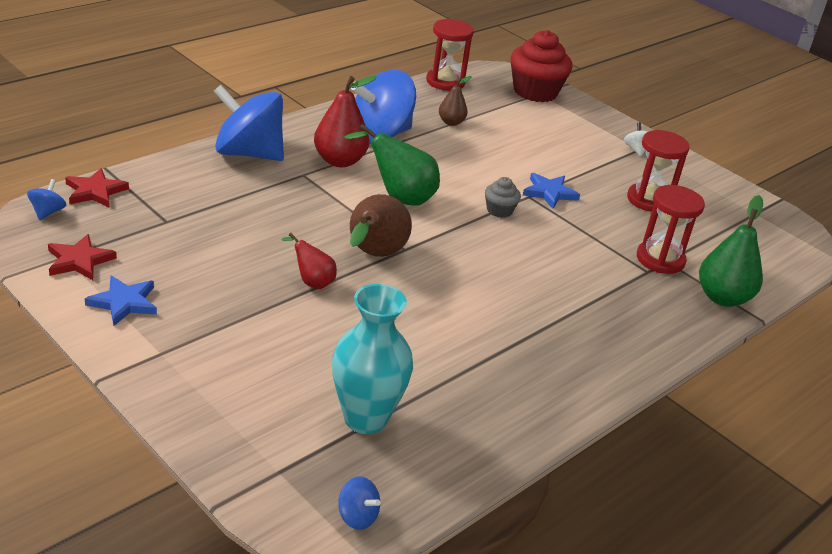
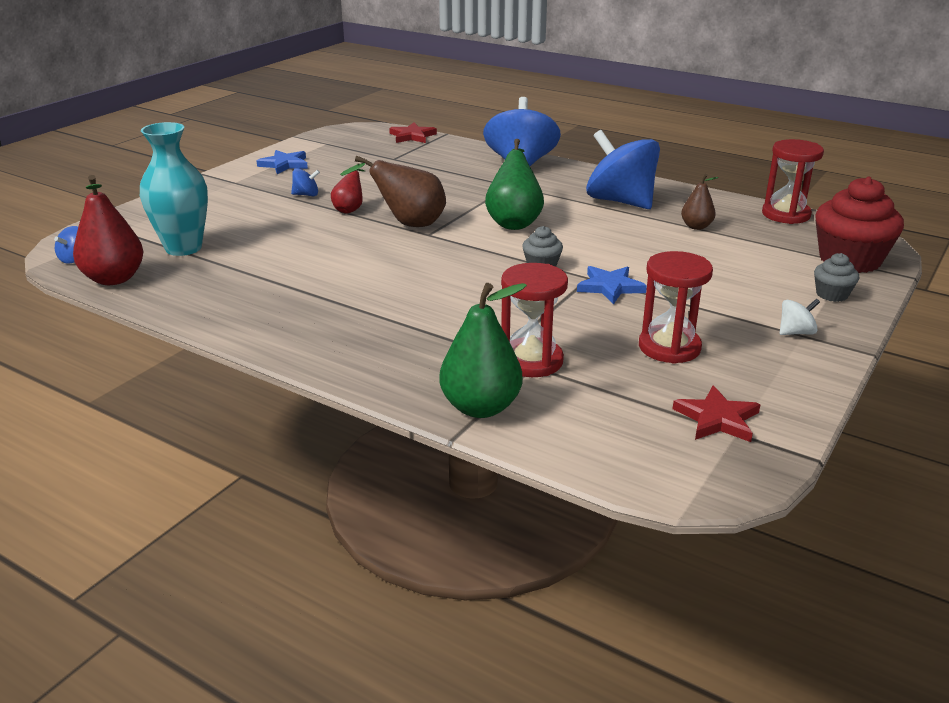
camera: 80 degrees right, 5 degrees down
(48, 212) = (374, 131): blue spinning top -> blue spinning top (306, 195)
(79, 261) = (324, 147): red star -> red star (717, 419)
(340, 161) = (550, 194): red pear -> red pear (114, 279)
(586, 118) = (832, 294): none -> grey cupcake

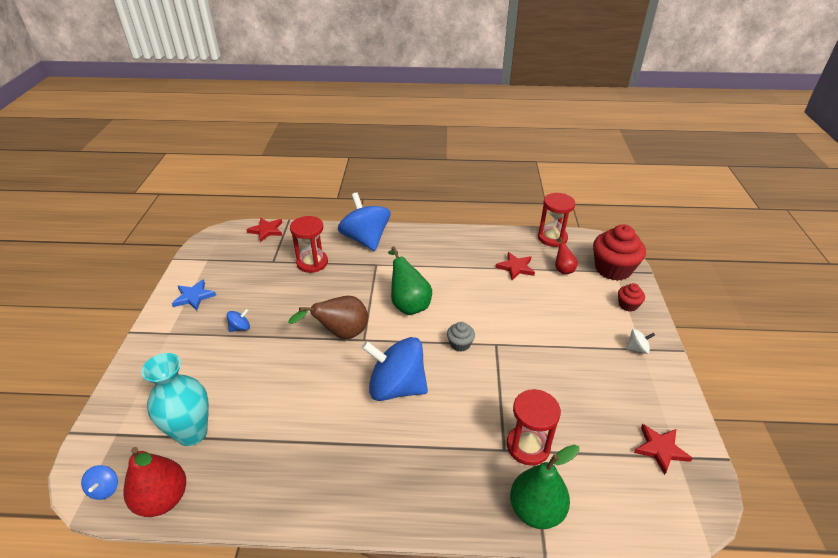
camera: 30 degrees left, 10 degrees up
(350, 209) = (287, 332): red pear -> red pear (563, 269)
(610, 287) = (514, 349): blue star -> none
(620, 201) = (455, 258): blue spinning top -> blue spinning top (396, 387)
(669, 347) = (589, 394): red hourglass -> red hourglass (312, 263)
(696, 226) = (515, 267): brown pear -> red star
(796, 332) = (637, 348): white spinning top -> white spinning top turned 45 degrees clockwise
(832, 294) = (628, 305): grey cupcake -> red cupcake

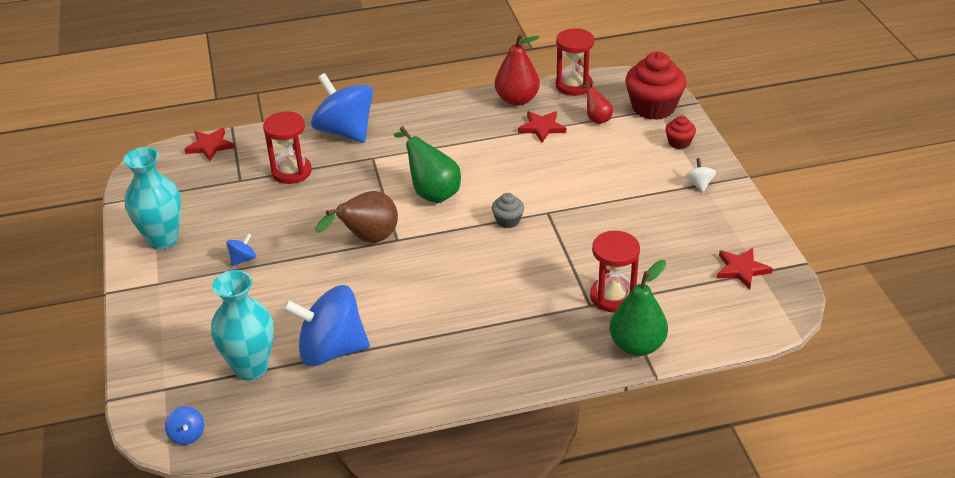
camera: 15 degrees left, 0 degrees up
(163, 499) = (257, 427): red pear -> red pear (517, 100)
(194, 297) = (163, 239): blue star -> turquoise vase
(396, 387) = (455, 276): blue spinning top -> blue spinning top (331, 350)
(637, 348) = (699, 184): white spinning top -> white spinning top turned 75 degrees counterclockwise

